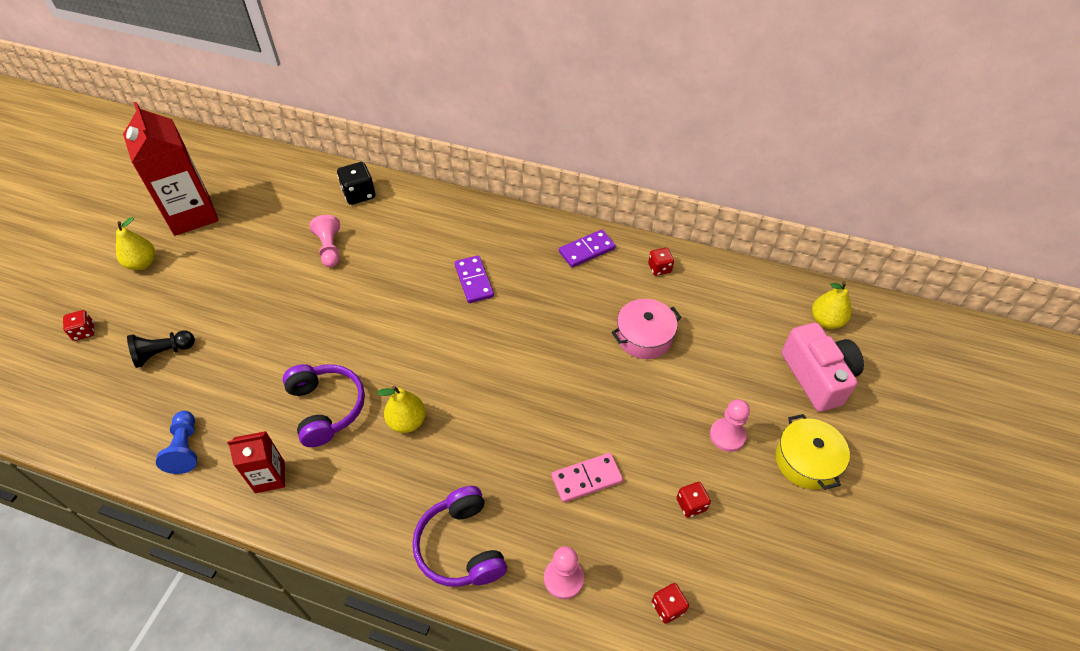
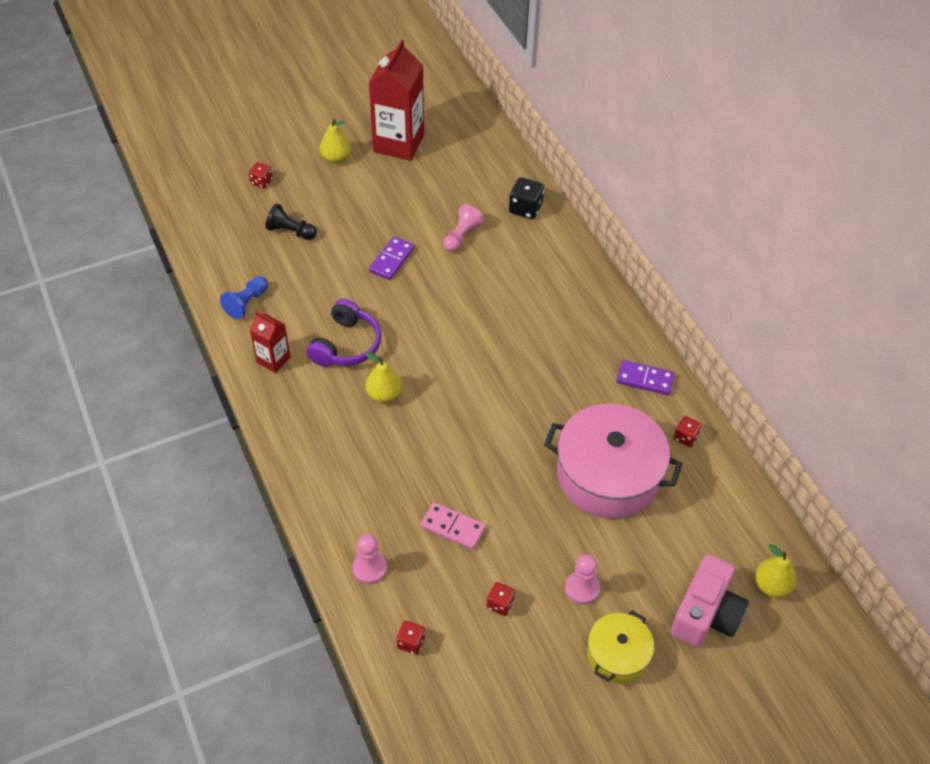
camera: 45 degrees right, 0 degrees up
(461, 546) = (333, 495): purple headphones -> none
(474, 281) = (533, 336): purple domino -> purple domino (392, 260)
(644, 337) = (608, 475): pink pot -> pink pot, size x1.85

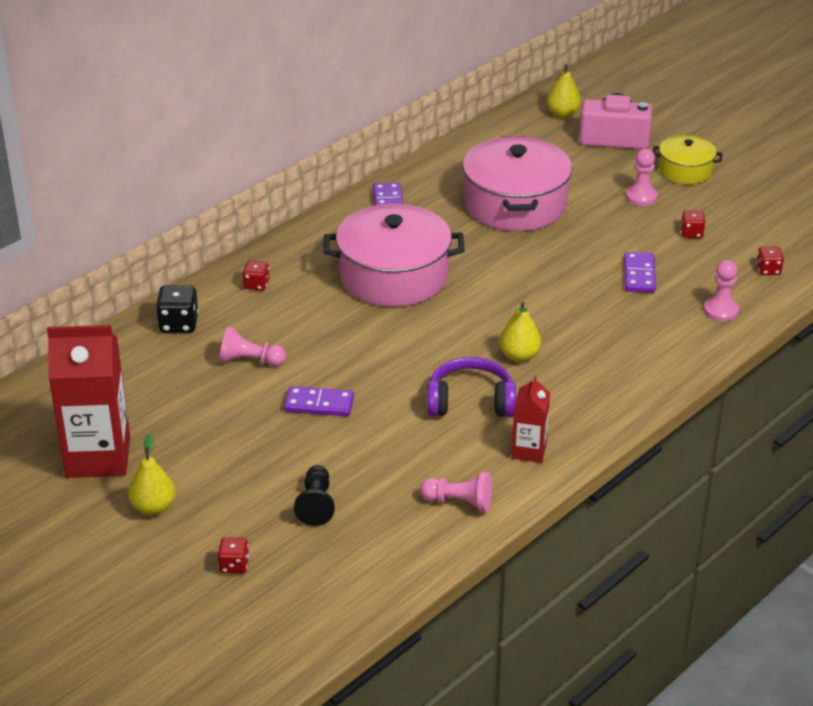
camera: 110 degrees left, 15 degrees down
(246, 303) = (459, 502): blue pawn -> pink pawn
(453, 527) = (639, 275): pink domino -> purple domino
(530, 349) = (394, 276): none -> pink pot
(685, 437) = (443, 172): red dice -> red dice (256, 284)

